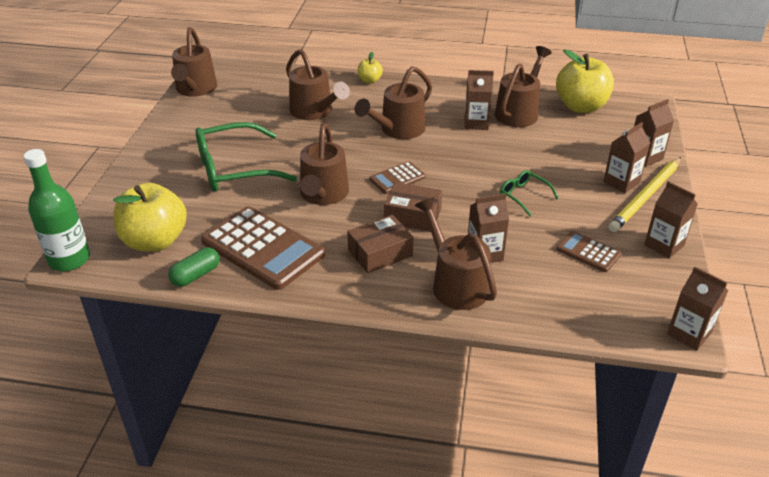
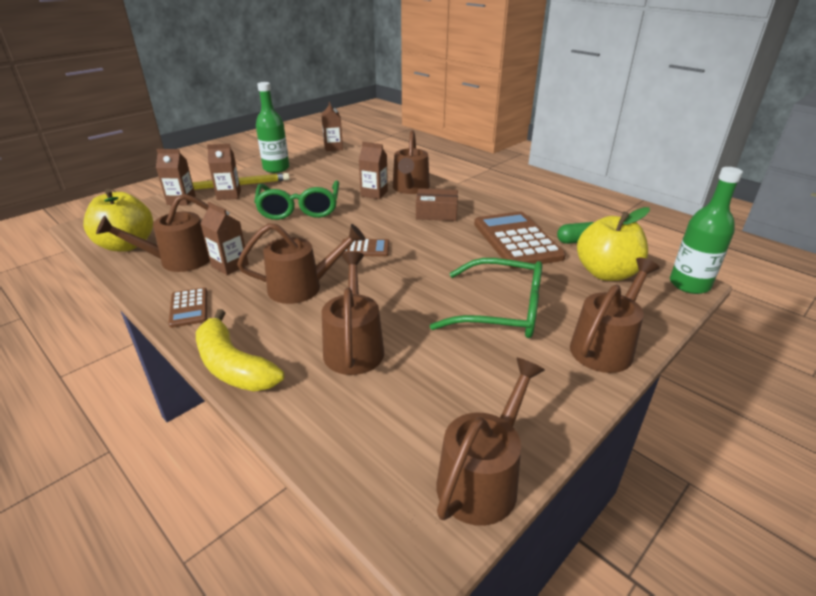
camera: 145 degrees left, 5 degrees down
(323, 195) = (438, 258): brown watering can -> brown watering can (605, 346)
(369, 80) = (233, 366): yellow apple -> yellow banana
(412, 216) = (388, 223): brown box -> none
(523, 195) = (299, 209): green glasses -> green glasses, size x2.07
(588, 252) = (318, 177): brown calculator -> brown calculator (189, 308)
(664, 245) = (276, 168): brown carton -> green bottle

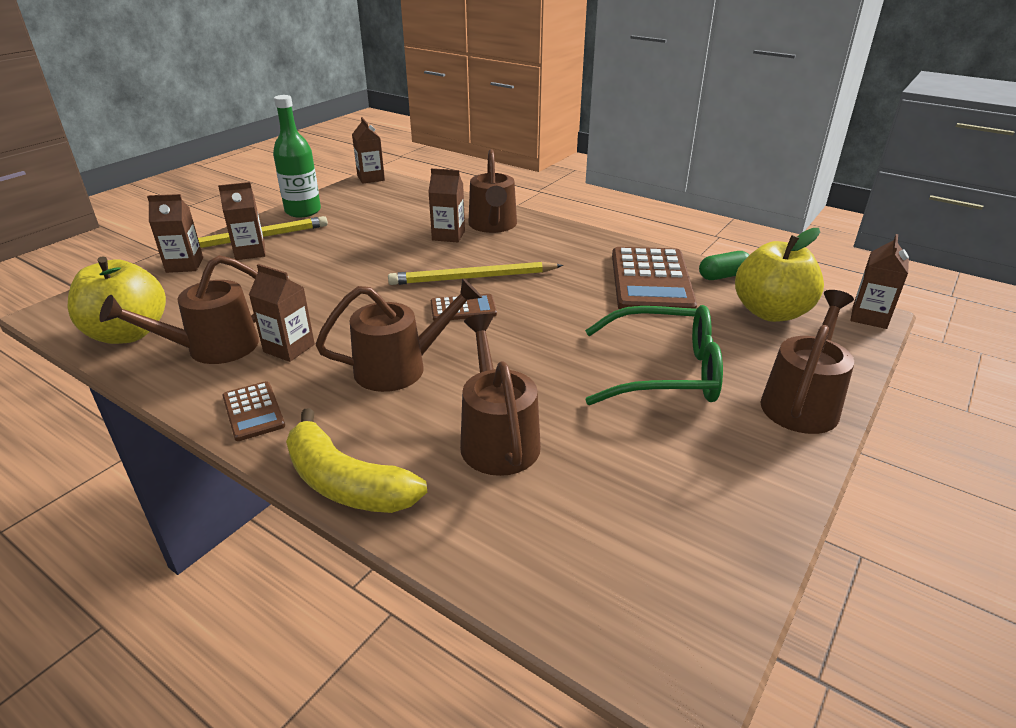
camera: 10 degrees left, 0 degrees up
(299, 209) = (356, 263): green glasses -> none
(380, 226) = (473, 278): none -> yellow pencil
(436, 213) = (538, 255): brown box -> none
(483, 477) = (719, 581): brown watering can -> none
(517, 240) = (651, 281): brown calculator -> brown calculator turned 150 degrees counterclockwise
(689, 284) = (869, 317): green bottle -> brown carton

